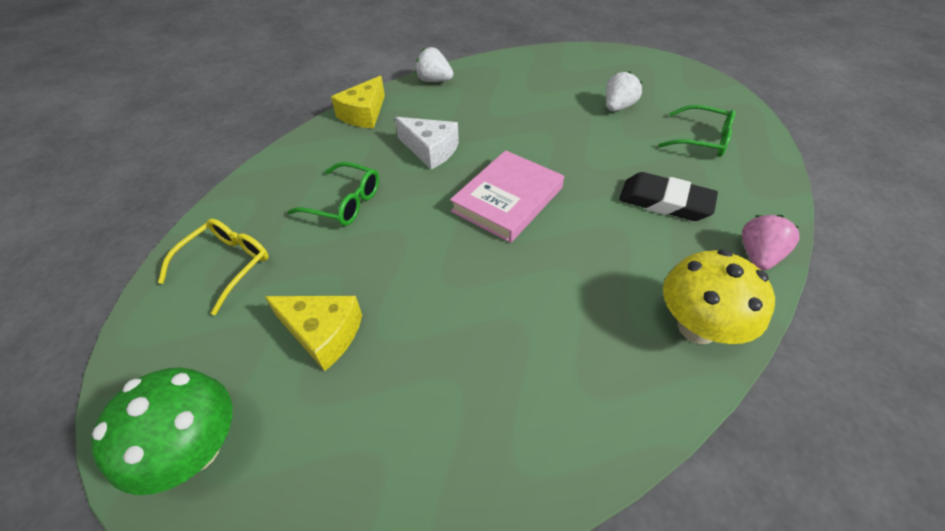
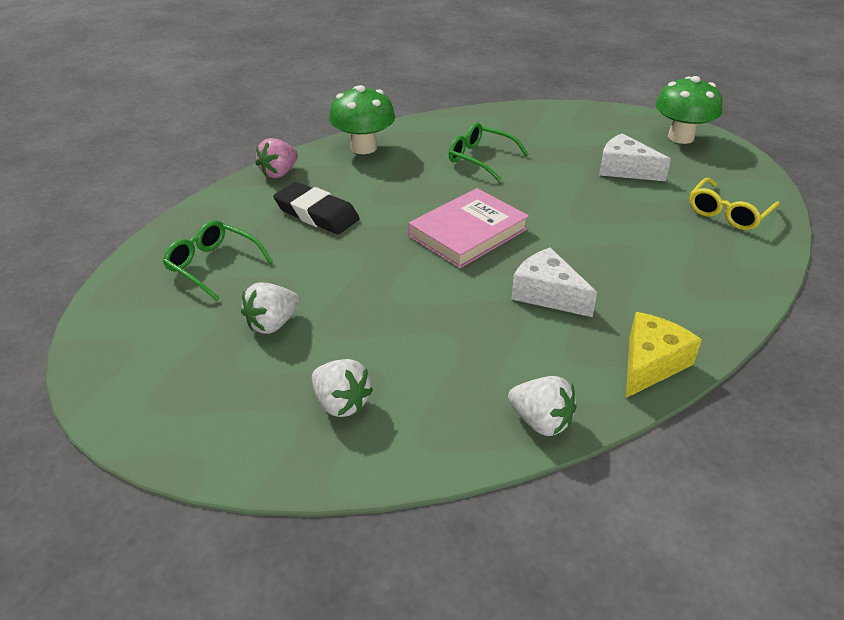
camera: 170 degrees left, 10 degrees down
(323, 333) = (625, 169): yellow cheese -> white cheese
(345, 203) = (638, 249): green glasses -> green glasses (480, 158)
(545, 76) = (341, 403): none -> white strawberry
(697, 327) = (363, 147): yellow mushroom -> green mushroom

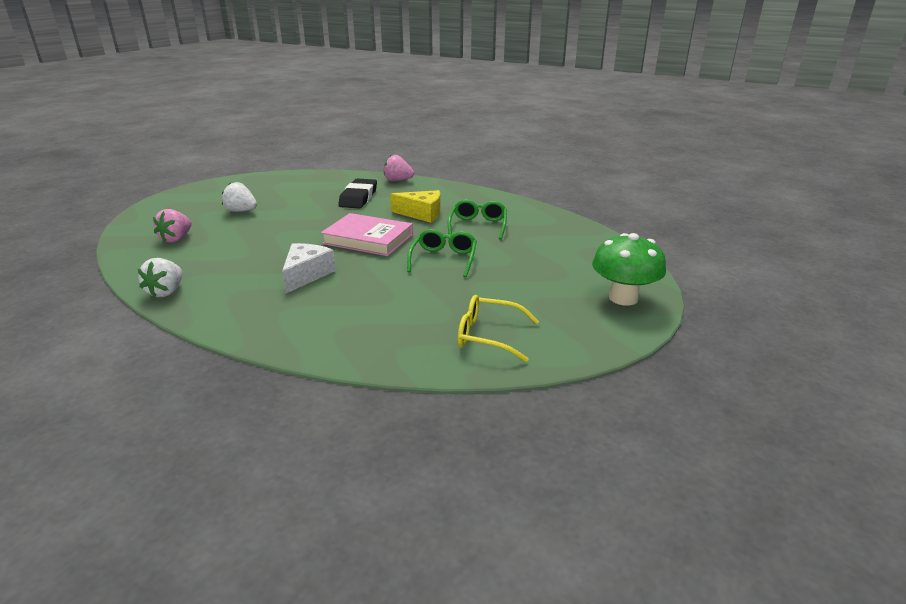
camera: 65 degrees right, 10 degrees down
(213, 265) = (289, 188): green glasses -> green glasses (444, 259)
(341, 403) = (177, 239): white strawberry -> pink strawberry
(363, 147) = (453, 192): green mushroom -> none
(625, 169) = (522, 279): white cheese -> none
(650, 363) = (236, 321): yellow cheese -> yellow cheese (422, 214)

